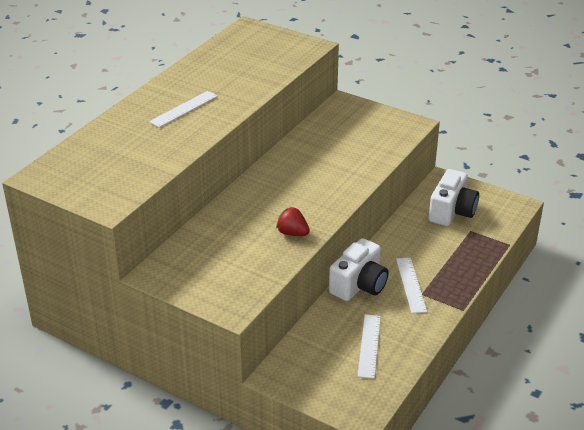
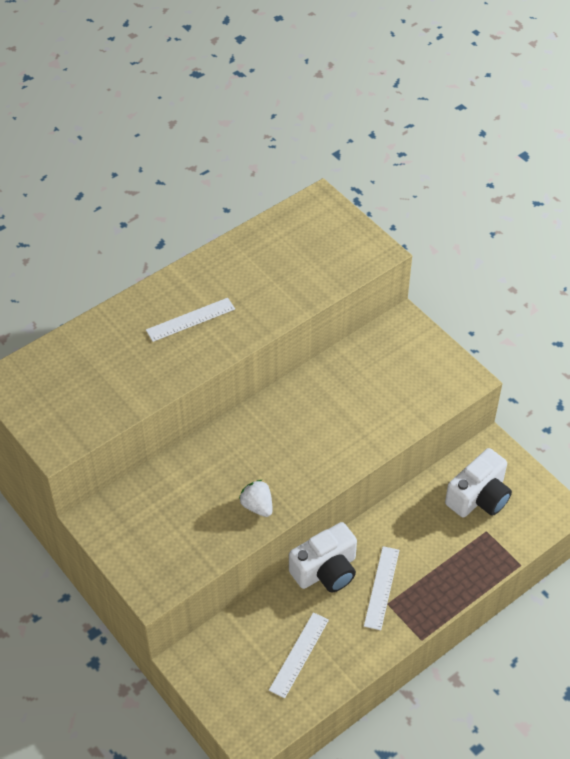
camera: 20 degrees right, 15 degrees up
(292, 233) = (257, 506): red strawberry -> white strawberry

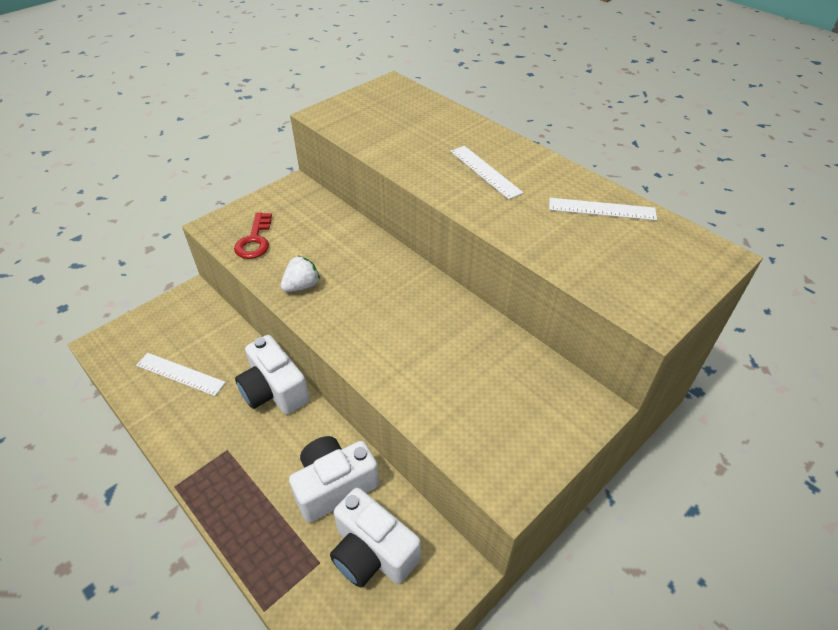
camera: 85 degrees right, 5 degrees down
(183, 551) = (254, 240): none -> red key
(381, 587) = (247, 443): white ruler -> white ruler (602, 209)
(424, 522) = (334, 486): none -> white camera

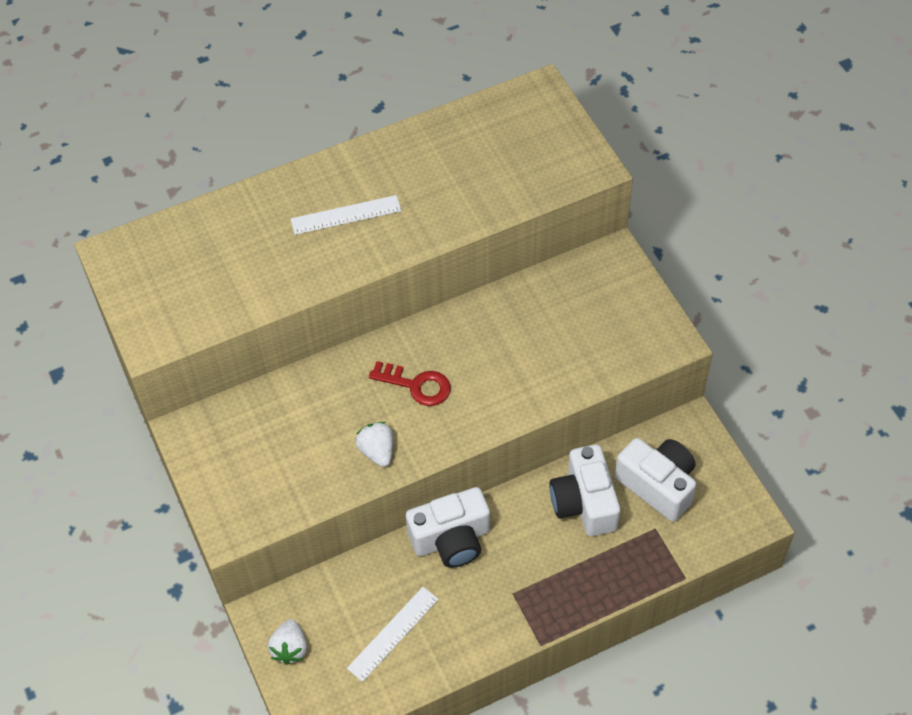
camera: 70 degrees left, 10 degrees up
(164, 316) = (290, 648): none -> white strawberry
(254, 240) = (278, 488): red key -> red key (416, 385)
(372, 552) = (658, 485): white camera -> white camera turned 105 degrees counterclockwise
(602, 209) = (447, 144): white ruler -> none

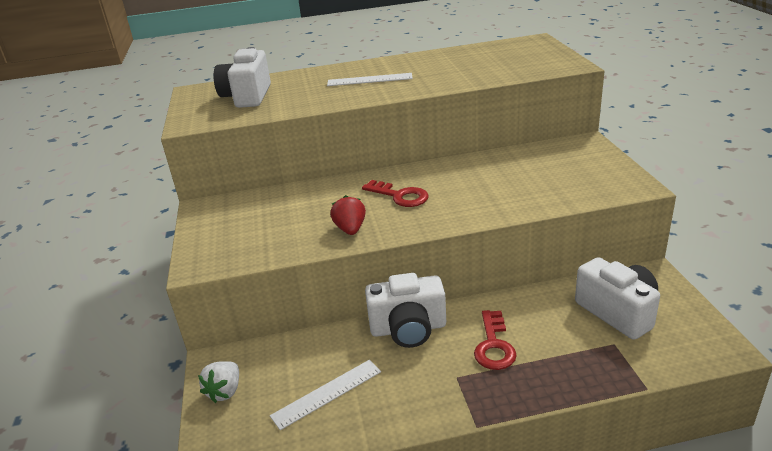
camera: 15 degrees right, 25 degrees down
(377, 451) = (350, 229): white strawberry -> red strawberry
(541, 548) = (494, 345): none -> red key
(584, 503) = (542, 317): white camera -> white camera (247, 97)

